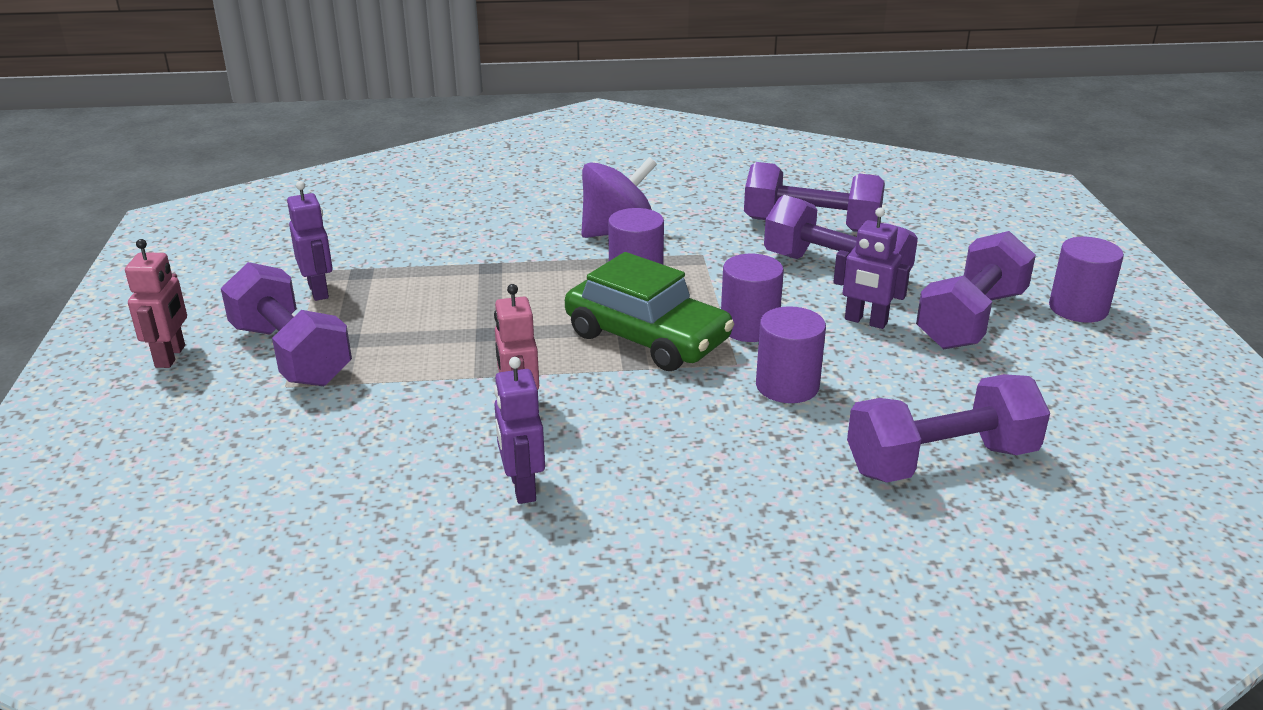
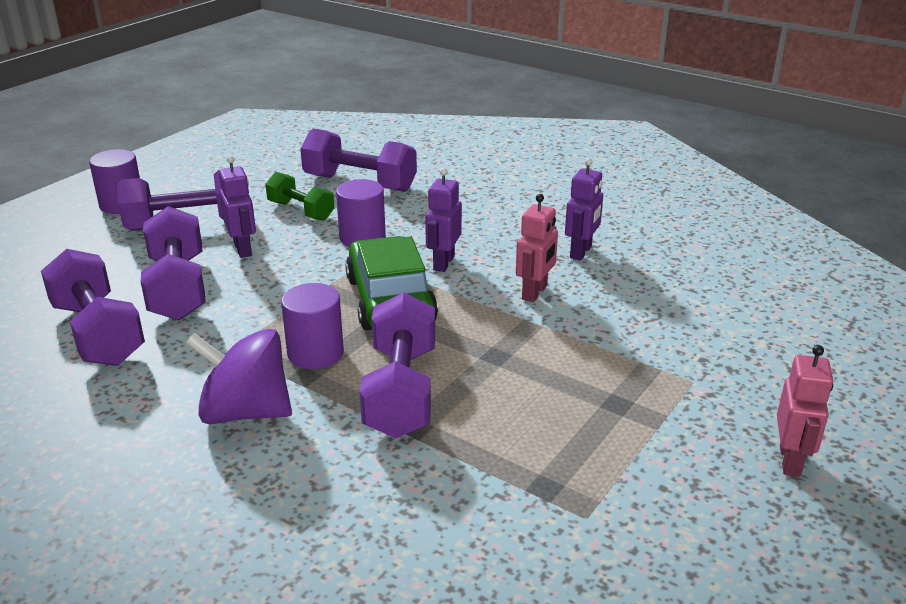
camera: 140 degrees left, 0 degrees up
(171, 356) = (790, 460): pink robot -> pink robot turned 150 degrees clockwise
(291, 354) = (674, 410): purple dumbbell -> purple dumbbell (401, 391)
(319, 291) = (606, 481): purple robot -> purple robot (443, 263)
(749, 327) = (315, 277): purple cylinder -> none
(913, 386) = (301, 211): none -> green dumbbell

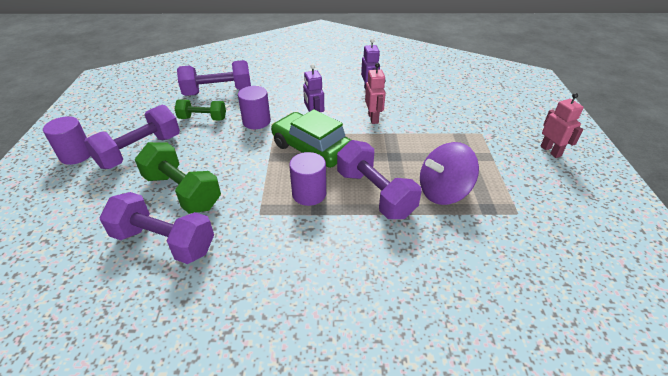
camera: 35 degrees left, 10 degrees up
(178, 288) = (182, 192): purple dumbbell -> green dumbbell
(243, 249) = (195, 153): purple robot -> none
(245, 412) = (312, 244): purple spinning top -> purple spinning top (443, 192)

